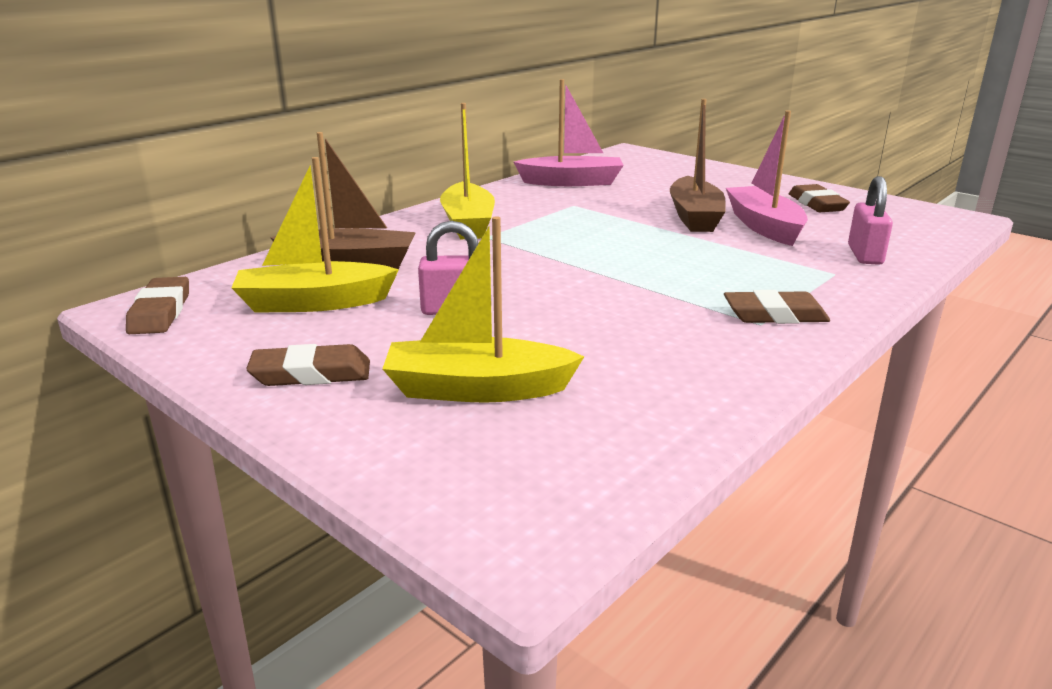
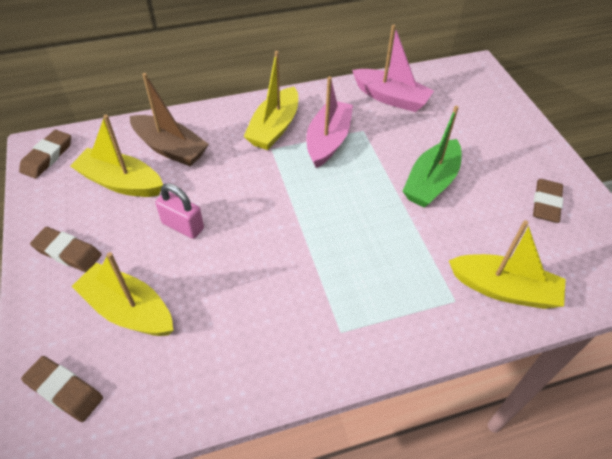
camera: 30 degrees right, 25 degrees up
(695, 217) = (431, 182): brown boat -> green boat
(764, 226) = (469, 217): pink boat -> pink boat (328, 141)
(774, 315) = (359, 327): brown eraser -> brown eraser (64, 390)
(865, 255) = (503, 289): pink padlock -> yellow boat

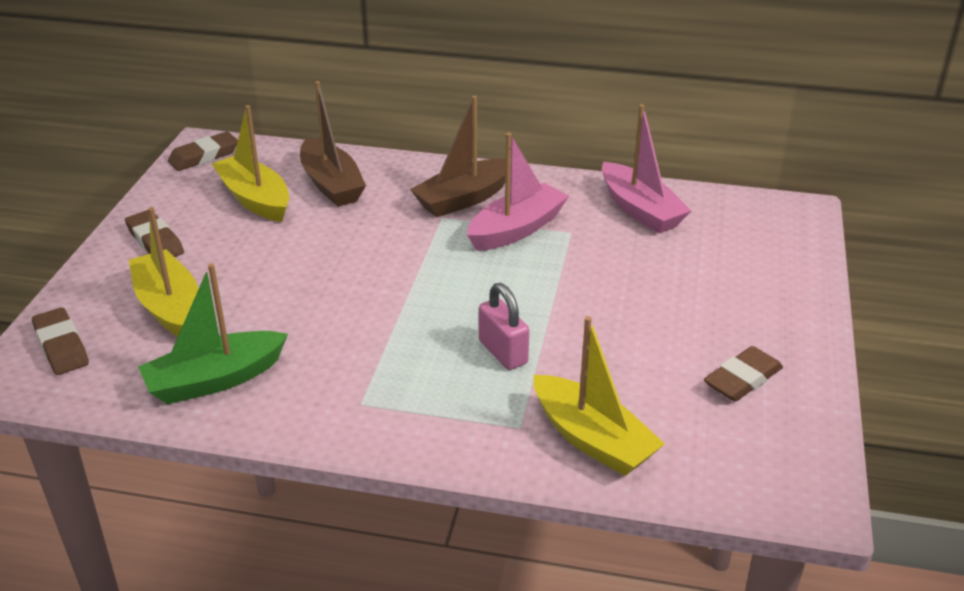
camera: 30 degrees right, 15 degrees down
(183, 226) = (283, 256): pink padlock -> pink padlock (503, 352)
(274, 128) = (464, 199): yellow boat -> brown boat
(431, 182) = (606, 308): green boat -> green boat (215, 380)

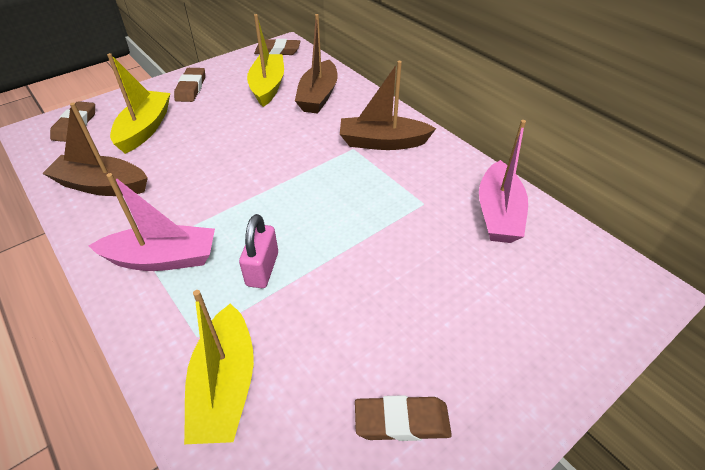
camera: 40 degrees right, 10 degrees up
(215, 380) = (102, 185): green boat -> brown boat
(516, 229) = (388, 181): pink boat -> pink boat (163, 258)

